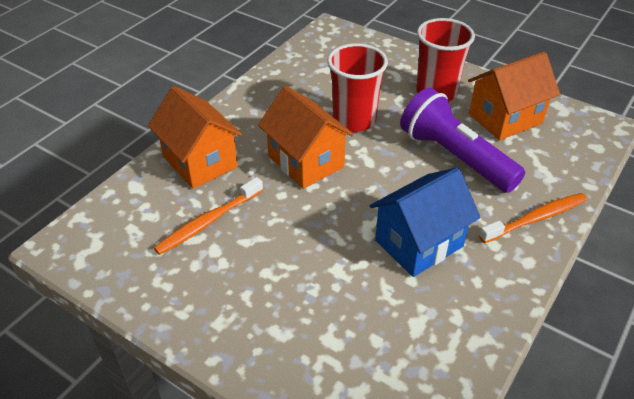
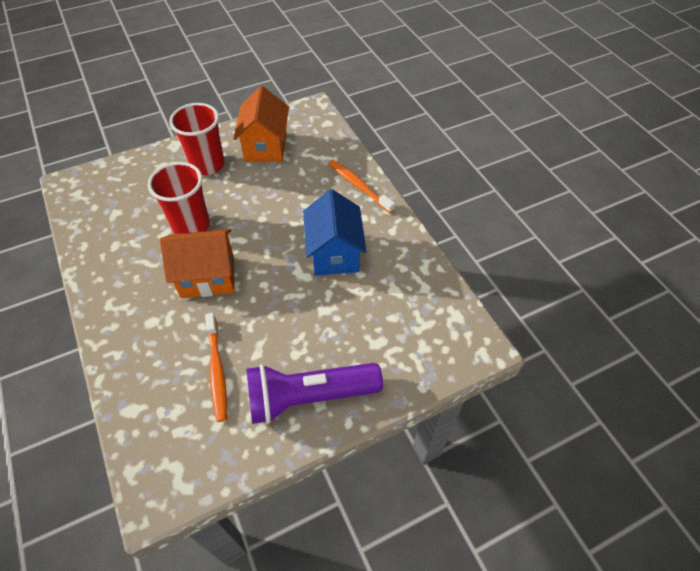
camera: 60 degrees left, 10 degrees up
(200, 162) = (144, 348): orange house -> none
(454, 157) = (277, 192): purple flashlight -> purple flashlight (308, 397)
(535, 219) = (358, 186): orange toothbrush -> orange toothbrush turned 45 degrees counterclockwise

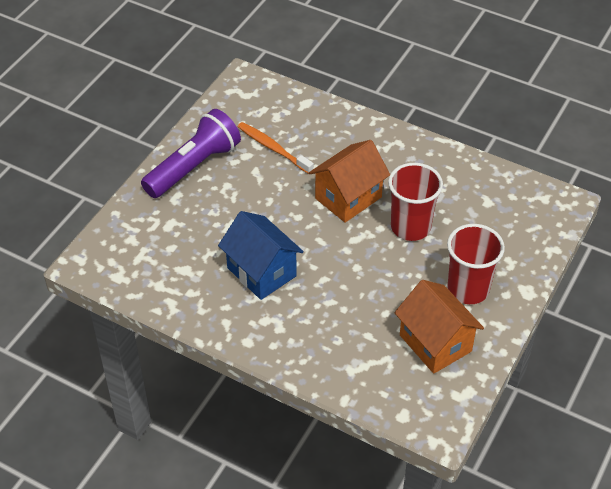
camera: 145 degrees right, 5 degrees down
(358, 186) = (297, 352): orange toothbrush -> none

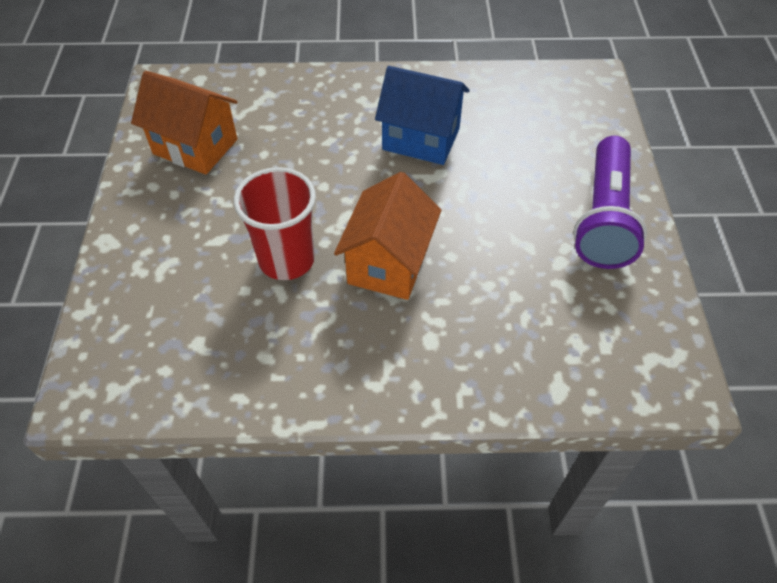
camera: 150 degrees right, 5 degrees up
(273, 148) = (536, 289): orange toothbrush -> none
(468, 289) = (181, 214): red cup -> none

